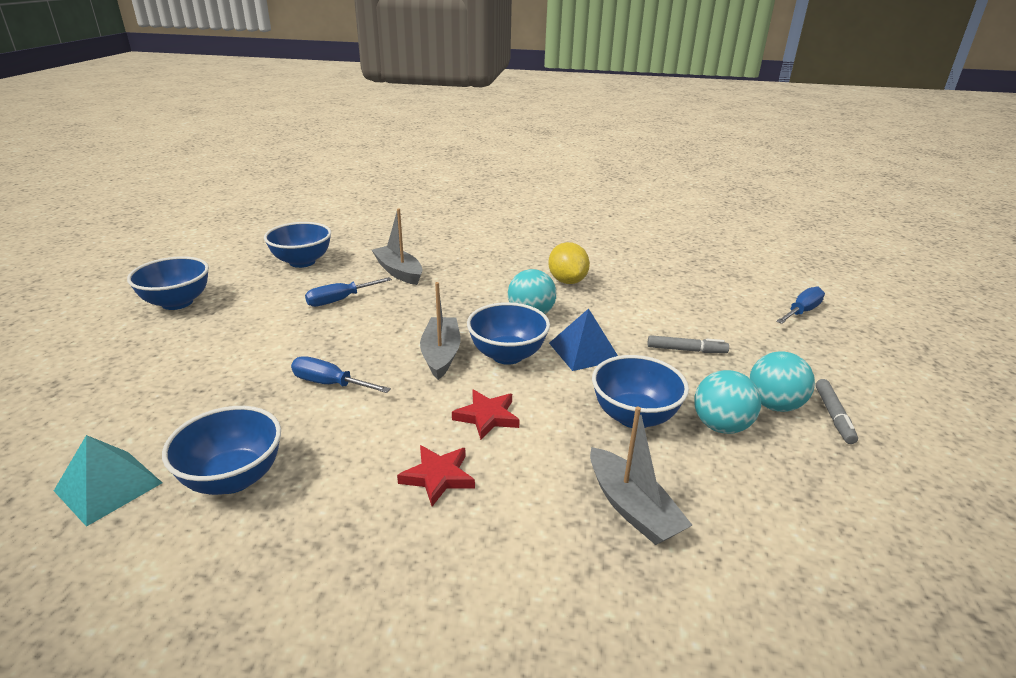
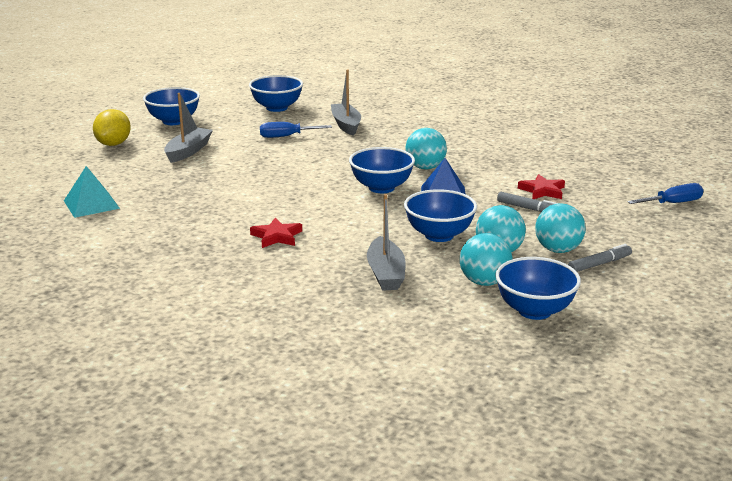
camera: 25 degrees right, 5 degrees down
(233, 478) = (158, 214): blue bowl -> blue bowl (534, 311)
(330, 384) = (244, 182): blue screwdriver -> none
(441, 354) = (333, 179): grey boat -> grey boat (188, 151)
(487, 417) = (334, 216): red star -> red star (542, 191)
(567, 281) = (481, 151): yellow lemon -> yellow lemon (113, 144)
(755, 485) = (484, 282): none -> turquoise ball
(833, 416) = (599, 264): grey marker -> grey marker turned 150 degrees counterclockwise

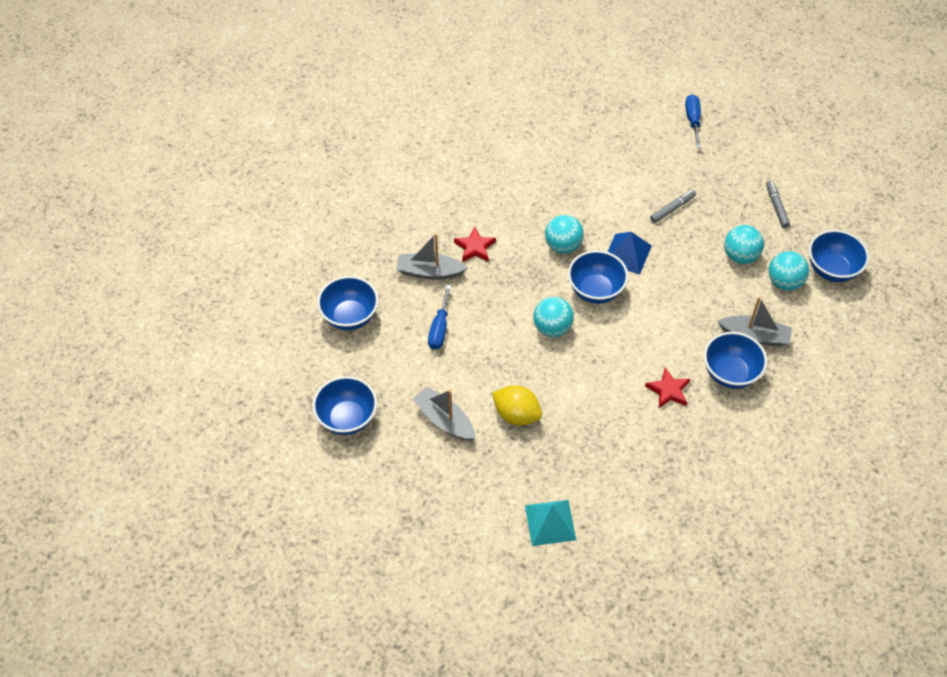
camera: 70 degrees left, 30 degrees up
(113, 144) = (393, 485): yellow lemon -> yellow lemon (516, 414)
(439, 235) = (701, 282): blue bowl -> blue bowl (730, 373)
(542, 191) = (641, 187): red star -> red star (475, 247)
(558, 250) = (748, 220): turquoise ball -> turquoise ball (552, 328)

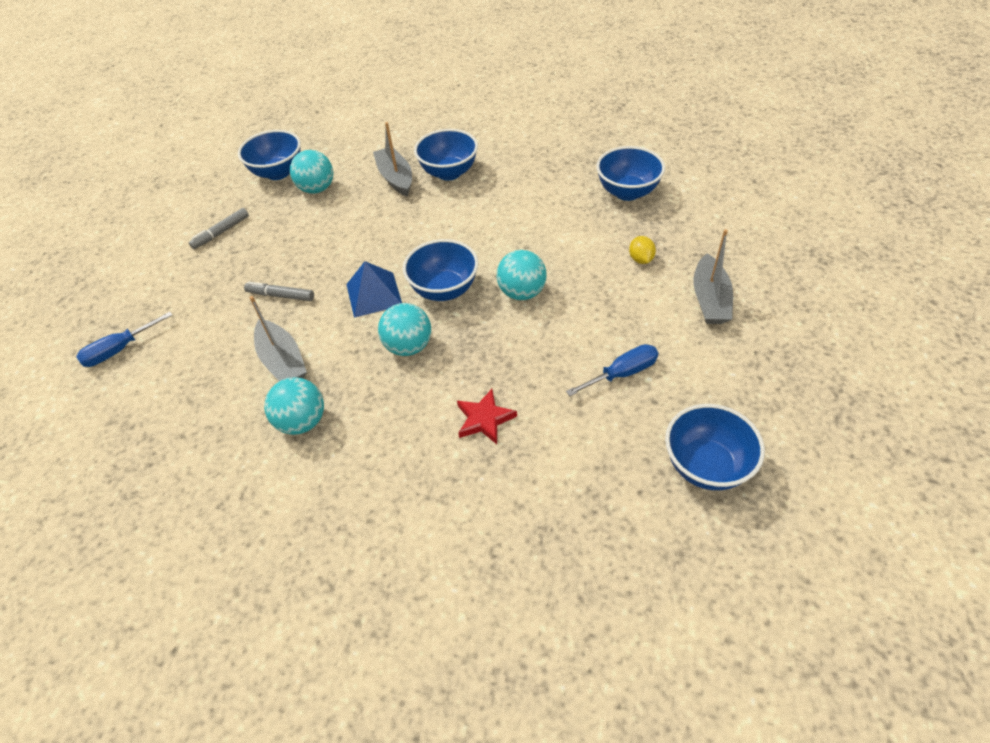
camera: 125 degrees left, 5 degrees down
(347, 418) = (809, 370): blue bowl -> blue bowl (627, 192)
(429, 272) = (562, 436): grey boat -> grey boat (283, 361)
(516, 414) = (640, 259): yellow lemon -> yellow lemon, size x0.58
(550, 522) = (703, 187): turquoise pyramid -> none
(668, 390) = (505, 193): red star -> none
(740, 256) = (308, 225): turquoise ball -> turquoise ball (302, 421)

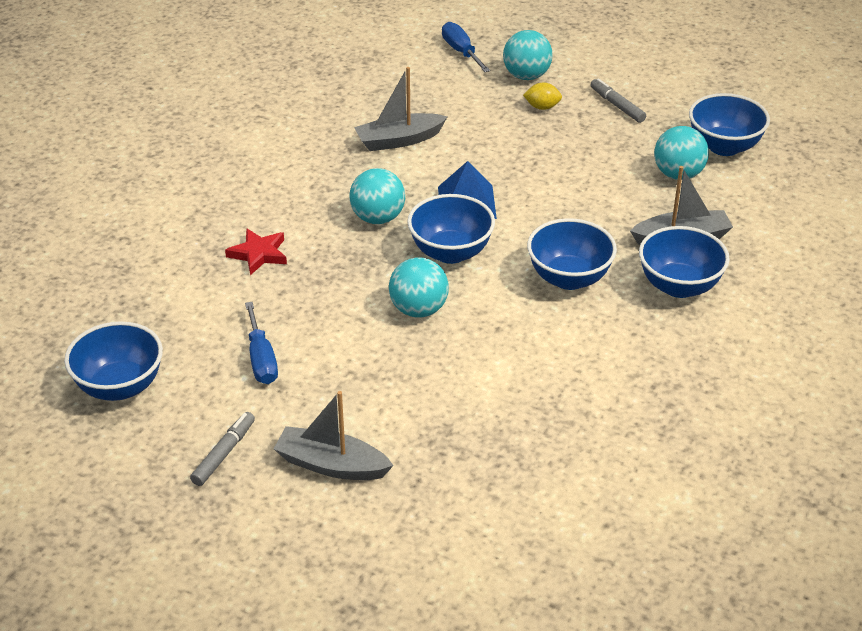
camera: 100 degrees right, 10 degrees down
(280, 296) = (493, 142): grey marker -> grey marker (224, 453)
(302, 421) = (318, 148): turquoise ball -> turquoise ball (526, 76)
(627, 192) = (575, 449): blue bowl -> blue bowl (569, 278)
(640, 259) = (430, 423): yellow lemon -> yellow lemon (542, 107)

